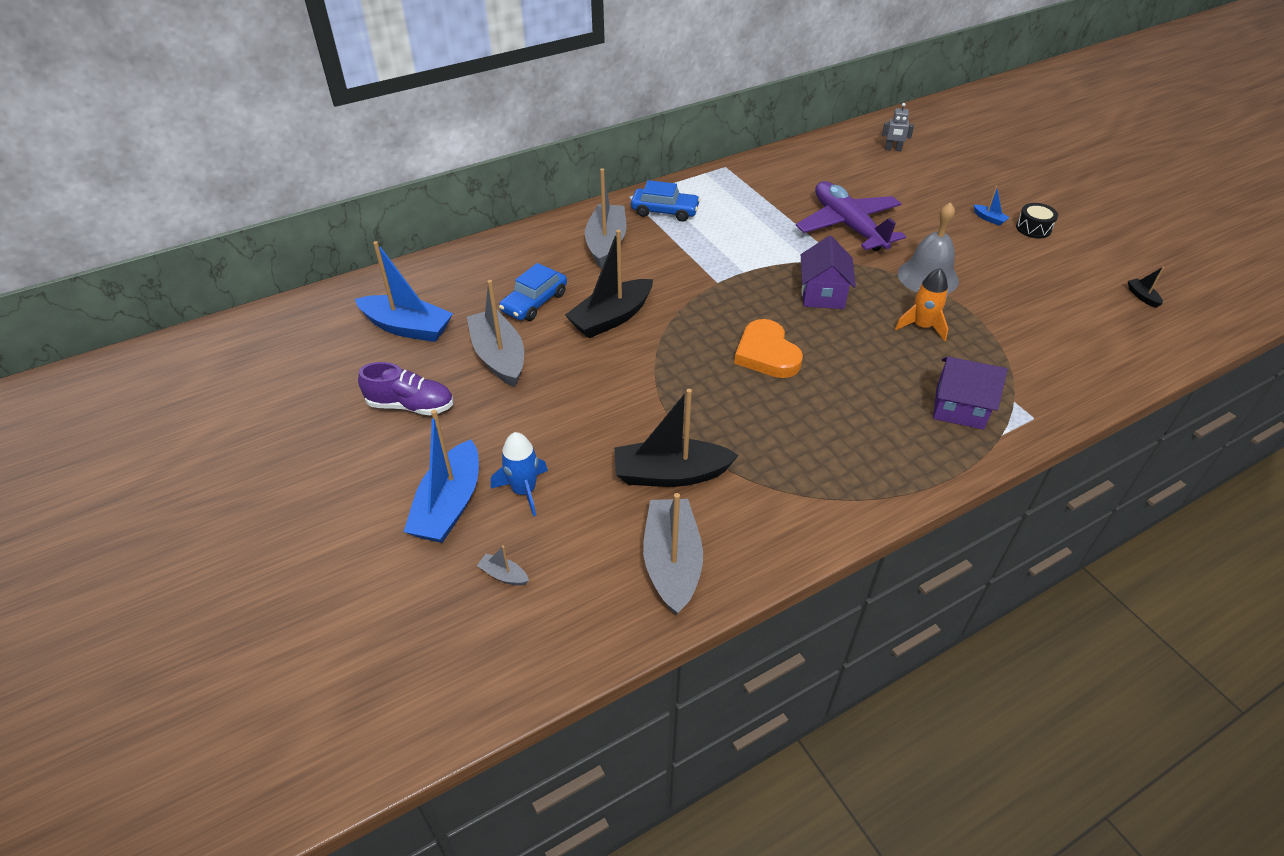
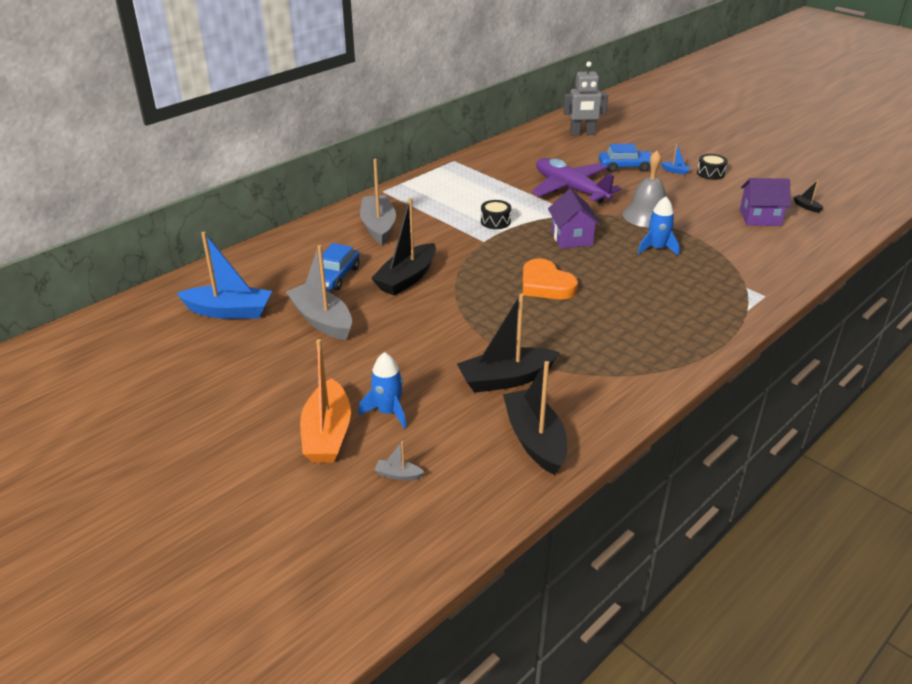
camera: 15 degrees left, 10 degrees down
(411, 405) = (259, 368): purple shoe -> none
(449, 505) = (327, 434): blue boat -> orange boat
(665, 211) = (417, 198): blue car -> blue car (625, 167)
(672, 563) = (535, 440): grey boat -> black boat
(741, 257) = (495, 221): none -> black drum
(893, 149) = (582, 134): grey robot -> grey robot, size x1.81
(922, 326) = (657, 248): orange rocket -> blue rocket
(959, 408) = (709, 298): purple house -> purple house (760, 218)

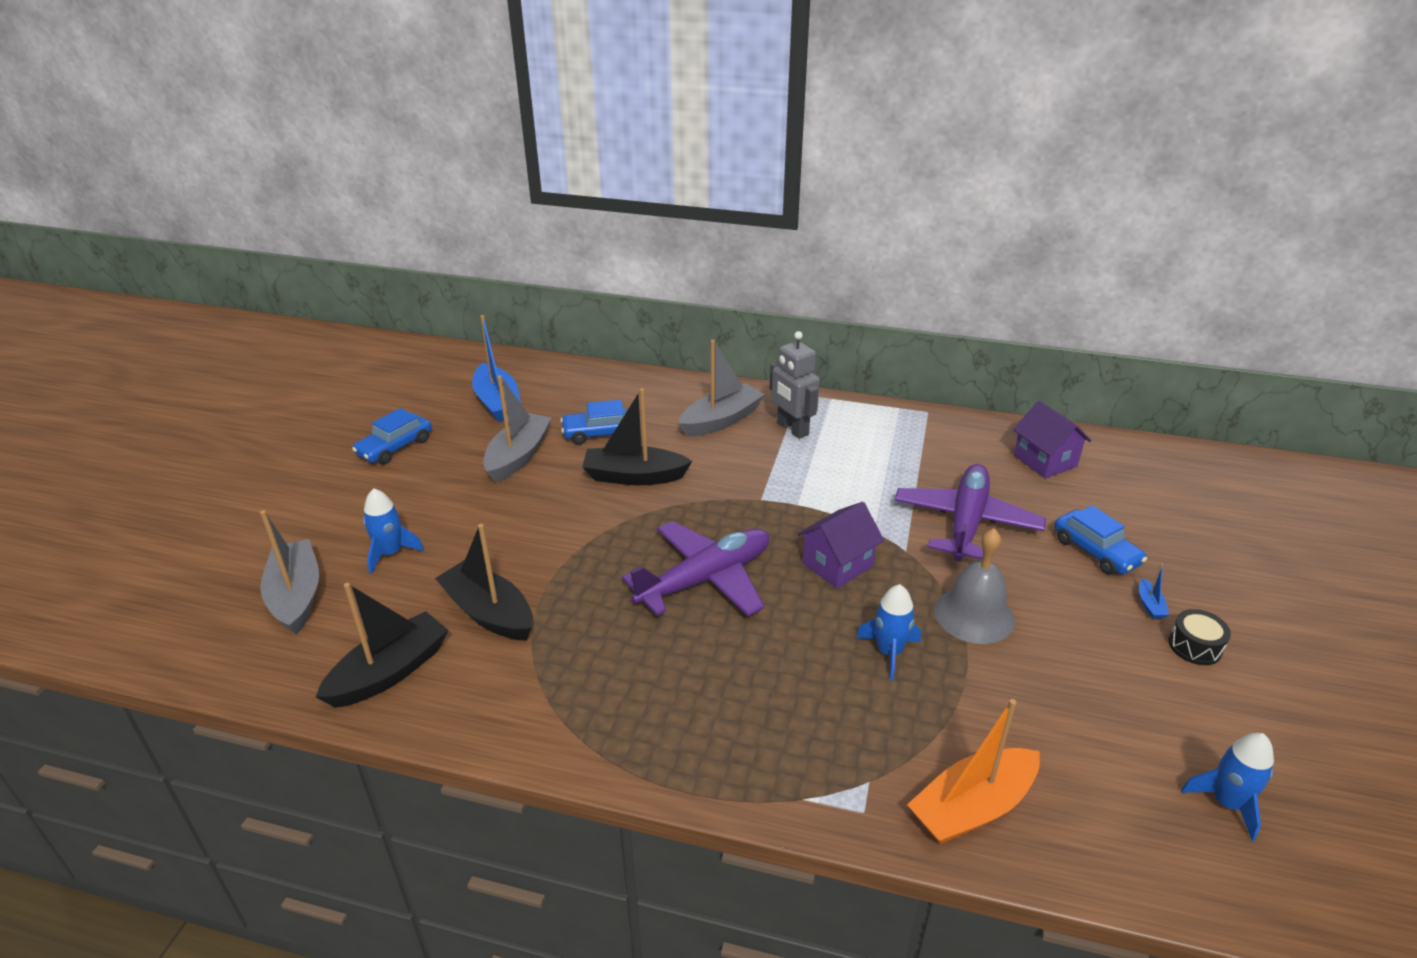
camera: 60 degrees right, 0 degrees up
(230, 380) = (395, 447): none -> blue car
(327, 434) = (340, 530): orange boat -> orange boat (972, 807)
(398, 475) = (296, 596): grey boat -> grey boat, size x2.40
(495, 221) = (815, 492): black drum -> none
(546, 284) = (706, 579): orange heart -> purple plane
(582, 134) = (1143, 481): grey robot -> grey robot (792, 429)
(760, 218) = (1111, 746): purple house -> purple house (1045, 461)
(806, 207) = (1227, 803): black boat -> blue rocket

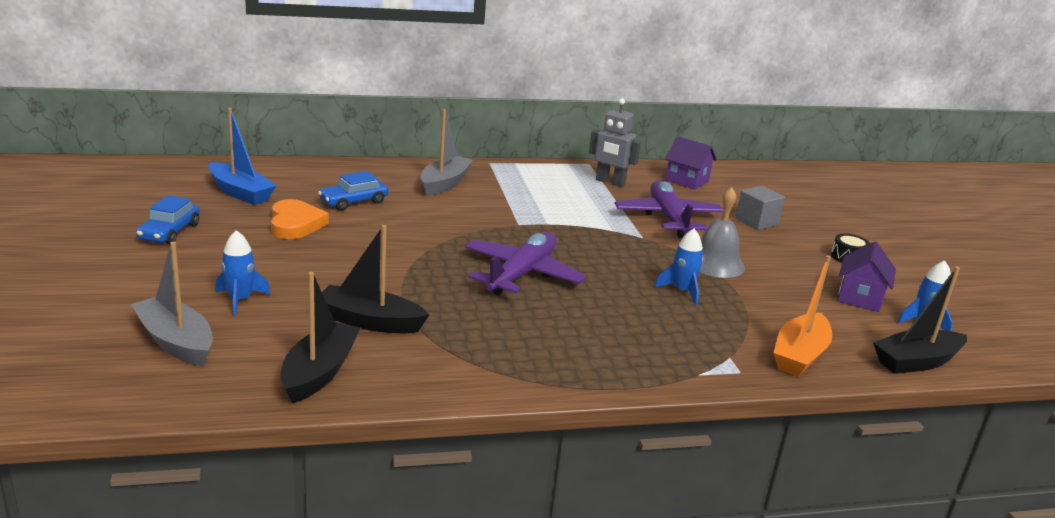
camera: 30 degrees left, 10 degrees down
(518, 456) = (295, 224): grey boat -> orange heart
(634, 476) = (408, 224): black boat -> black boat (916, 362)
(792, 429) = (503, 183): grey robot -> grey robot (610, 182)
(837, 564) = (606, 252): purple house -> purple house (860, 298)
(1095, 551) = (756, 222): blue car -> grey cube
(1150, 605) = (808, 242): blue boat -> none

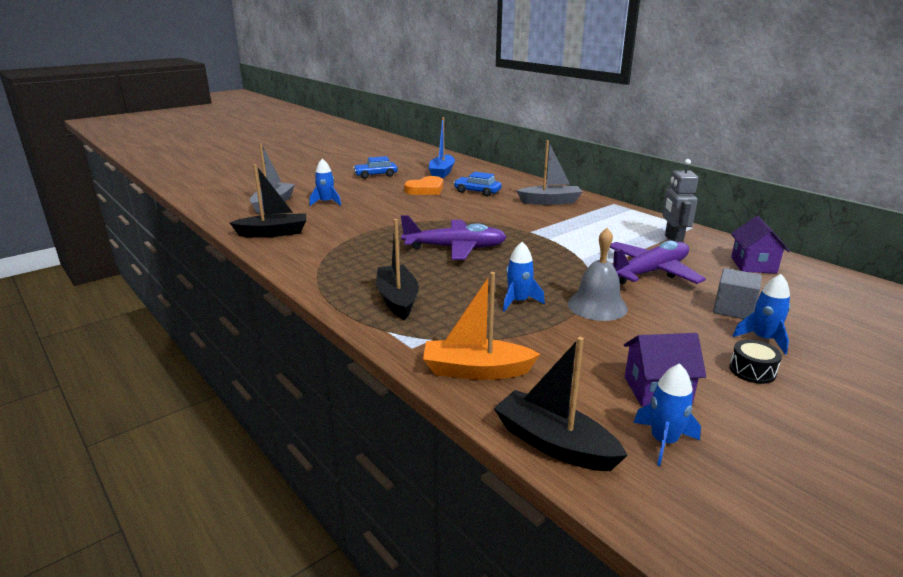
camera: 65 degrees right, 0 degrees up
(369, 321) = (338, 229): black boat -> black boat (397, 299)
(807, 234) = (763, 339): none -> blue rocket

